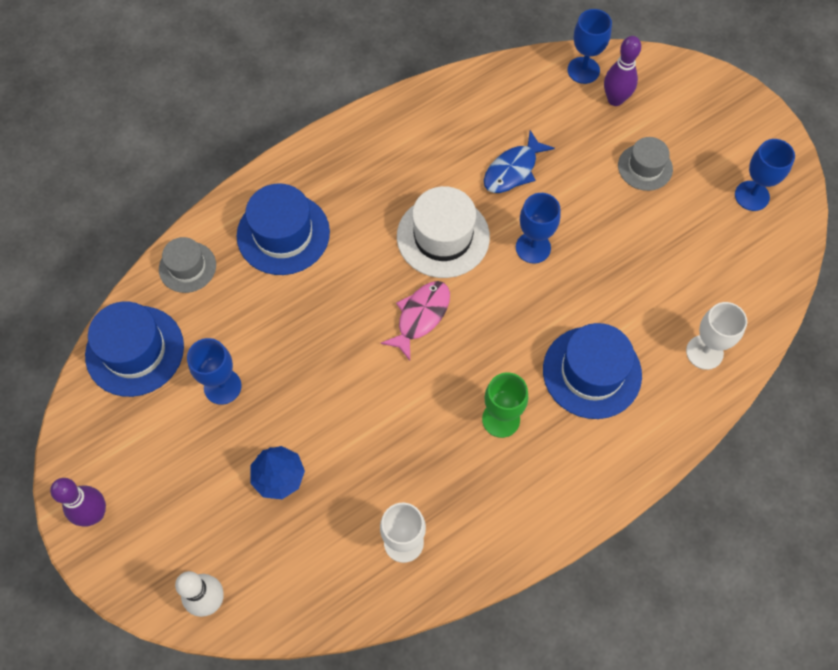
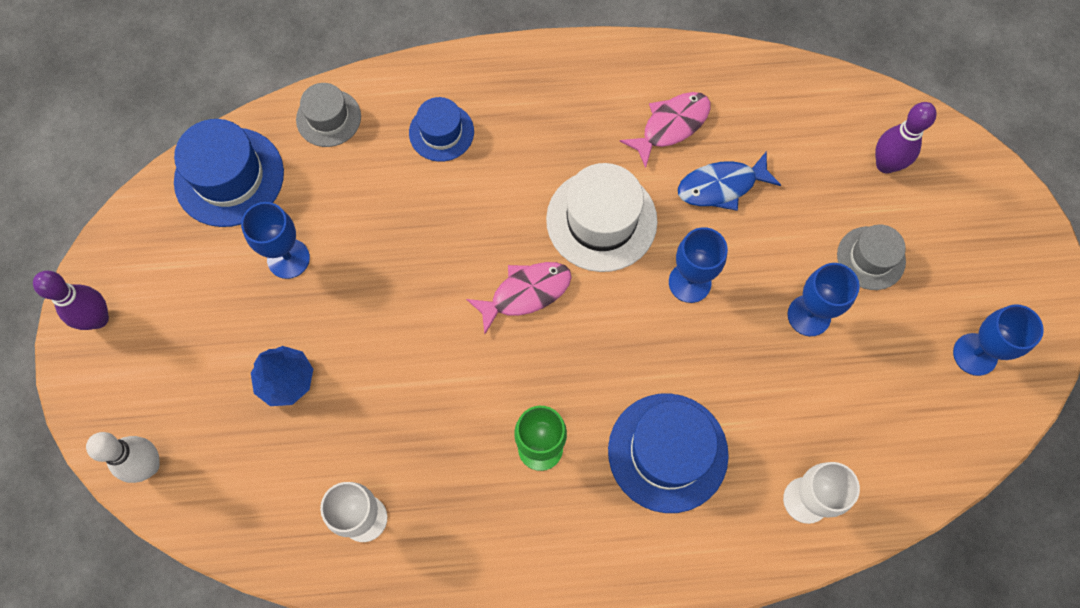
camera: 30 degrees right, 5 degrees up
(283, 234) = (441, 132): blue hat -> blue hat, size x0.61
(451, 146) = (671, 126): none -> pink fish
(583, 70) = (870, 113): blue goblet -> blue goblet (809, 315)

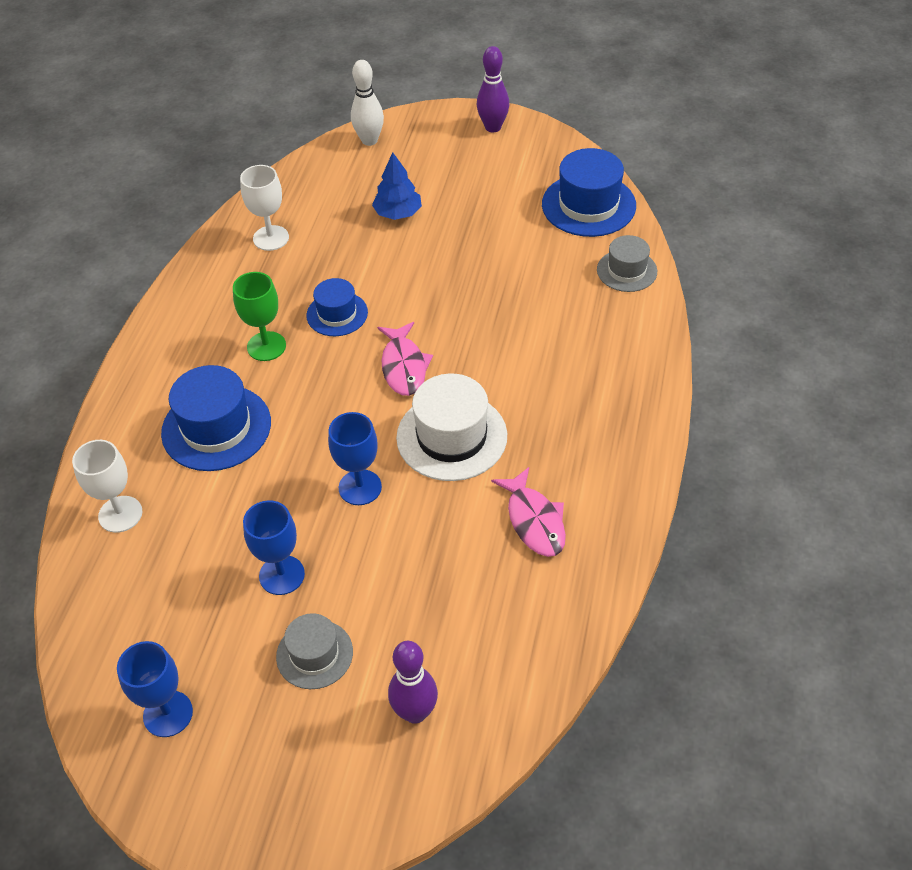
camera: 110 degrees right, 20 degrees down
(288, 258) = (500, 228): blue goblet -> none
(441, 132) = (587, 342): blue hat -> blue hat (337, 314)
(721, 186) = (449, 544): blue fish -> none

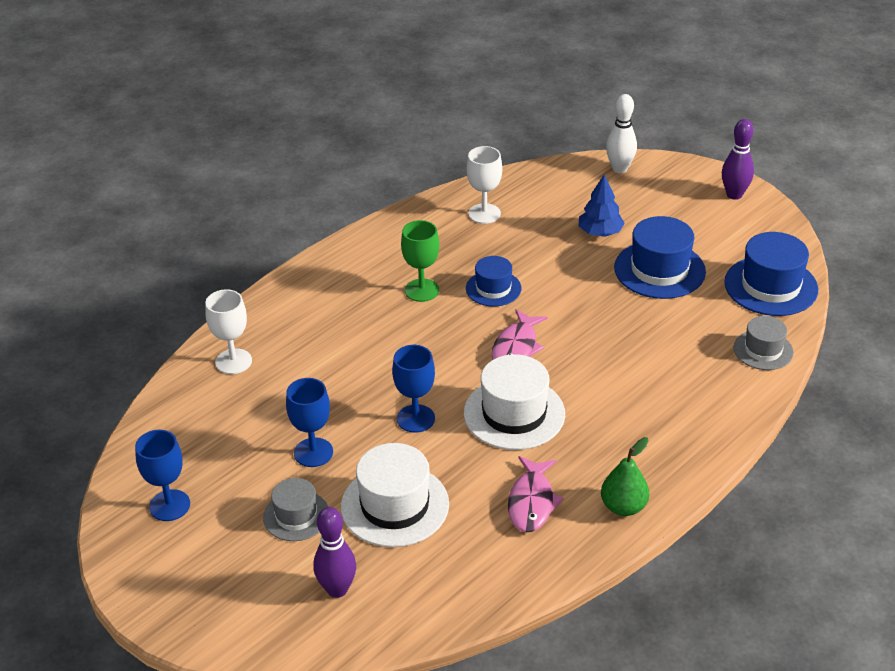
camera: 30 degrees right, 10 degrees down
(216, 427) = (342, 332): blue hat -> blue hat (659, 270)
(406, 591) = (395, 505): none -> white hat
(619, 483) = (623, 507): none -> green pear

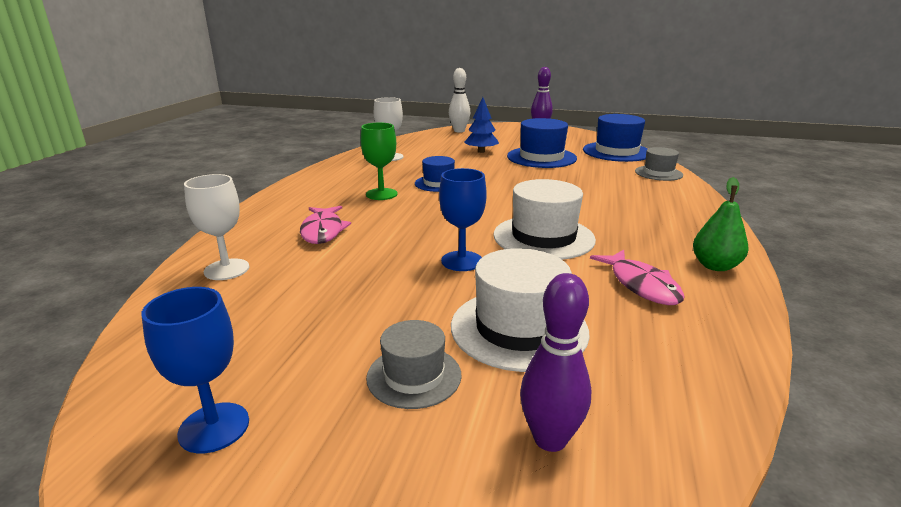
camera: 30 degrees left, 15 degrees down
(313, 452) = (380, 313): blue goblet -> none
(516, 347) = (494, 205): pink fish -> pink fish (323, 231)

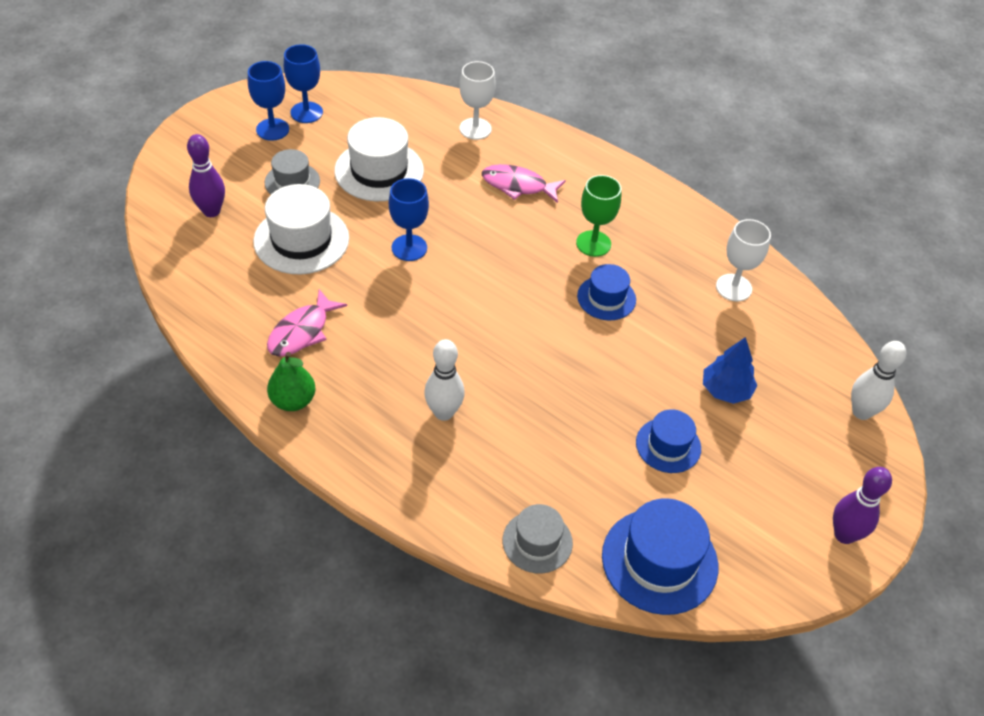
camera: 110 degrees right, 25 degrees up
(282, 454) = (272, 129): none -> blue goblet
(541, 157) = (668, 445): blue hat -> blue hat, size x0.61
(543, 237) = (419, 317): white hat -> white hat (379, 171)
(619, 210) = (444, 412): none -> white bowling pin
(641, 285) = (302, 332): pink fish -> pink fish turned 60 degrees counterclockwise

